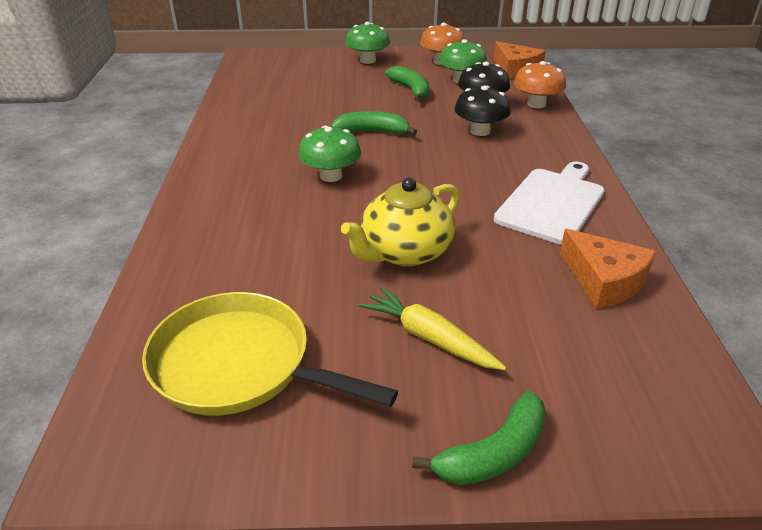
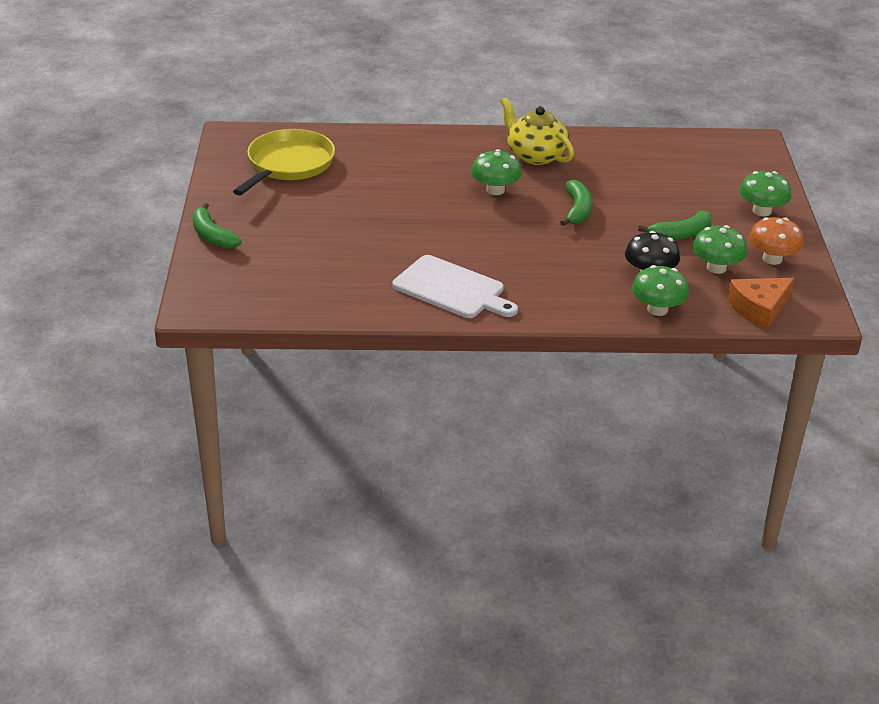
camera: 90 degrees right, 0 degrees up
(404, 252) = (388, 218): yellow teapot -> yellow teapot (535, 155)
(428, 337) = (300, 222): yellow carrot -> none
(480, 131) = (586, 267): black mushroom -> none
(536, 104) = (657, 309): orange mushroom -> green mushroom
(604, 280) = (347, 295): orange cheese -> none

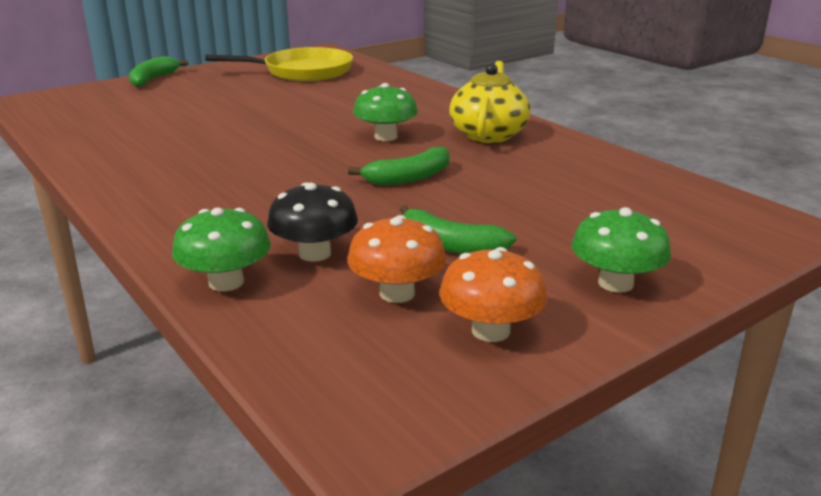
camera: 55 degrees right, 10 degrees down
(452, 289) = (154, 167): white cutting board -> none
(716, 268) = (397, 293): green mushroom -> orange mushroom
(759, 308) = (318, 363): orange cheese -> none

